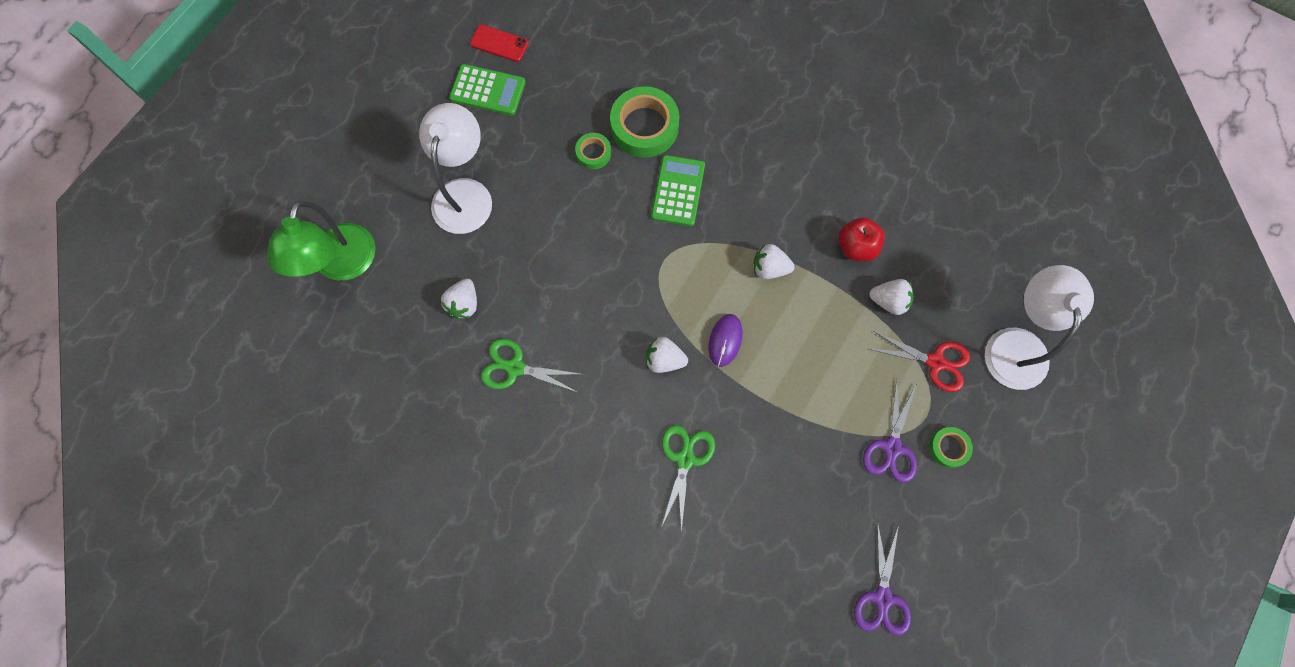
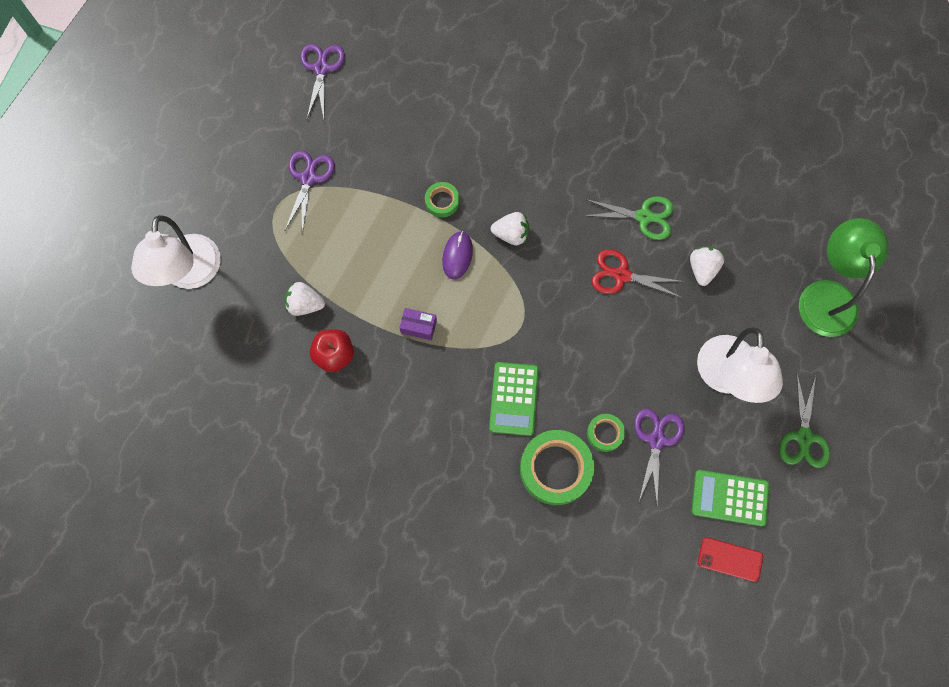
camera: 175 degrees right, 0 degrees up
(545, 144) = (656, 440): none -> purple scissors
(685, 459) = (485, 155): green scissors -> green scissors (803, 437)
(769, 268) = (418, 327): white strawberry -> purple box
(935, 362) = (265, 252): red scissors -> red scissors (621, 275)
(948, 448) = (259, 181): green tape -> green tape (442, 201)

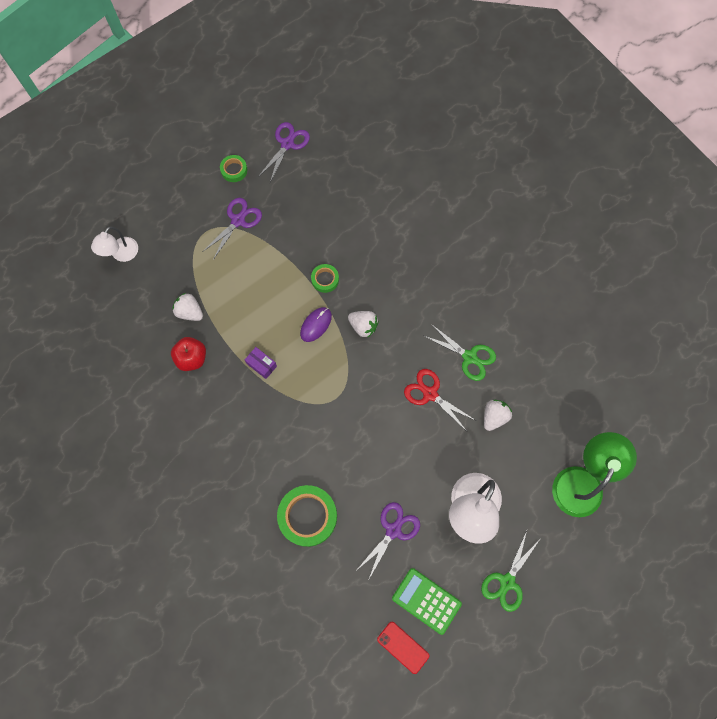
camera: 25 degrees right, 0 degrees up
(190, 274) = (121, 254): white lamp -> white lamp, size x0.59
(513, 399) = (303, 450): green calculator -> none
(605, 433) = (357, 507): green tape -> green tape (234, 170)

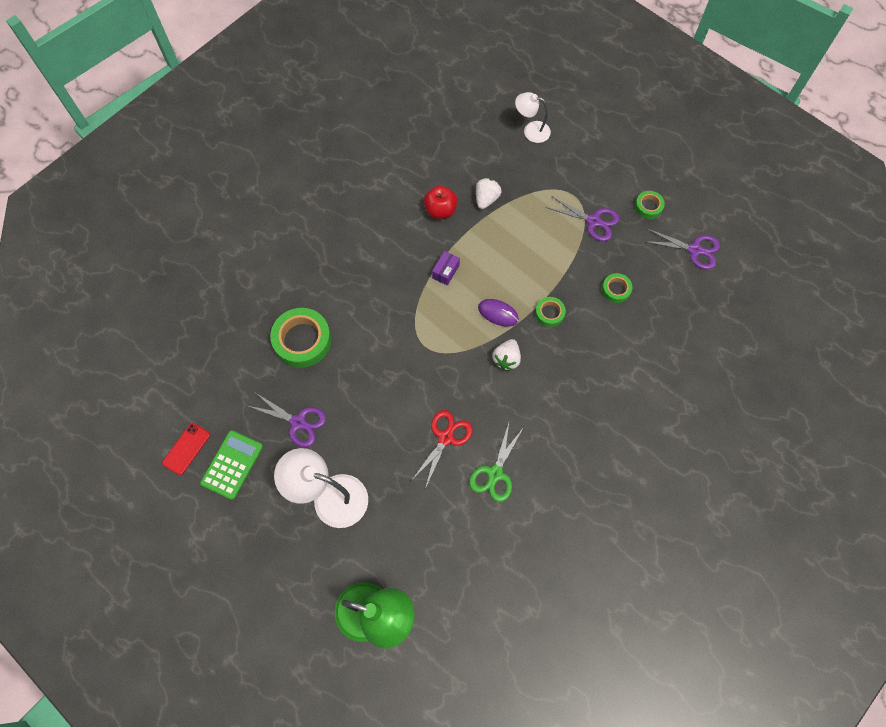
camera: 80 degrees right, 5 degrees down
(313, 218) = (616, 289): none -> green tape
(494, 417) = (432, 509): white strawberry -> none
(507, 582) = (258, 544): green scissors -> none

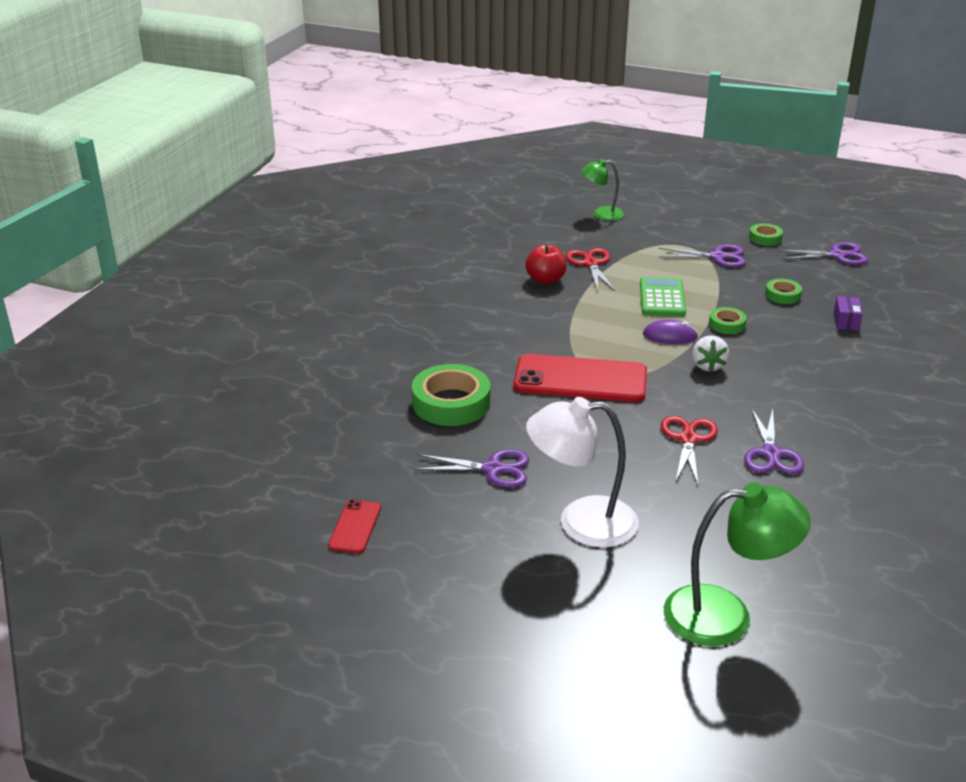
camera: 20 degrees left, 35 degrees down
(232, 465) = (429, 526): green calculator -> green calculator (662, 298)
(405, 344) = (580, 379): none -> red phone
(446, 271) = (586, 319): purple box -> purple box (846, 321)
(486, 199) = (590, 264): white strawberry -> red scissors
(495, 474) = (771, 454): green scissors -> purple scissors
(531, 130) = (601, 214): white lamp -> green lamp

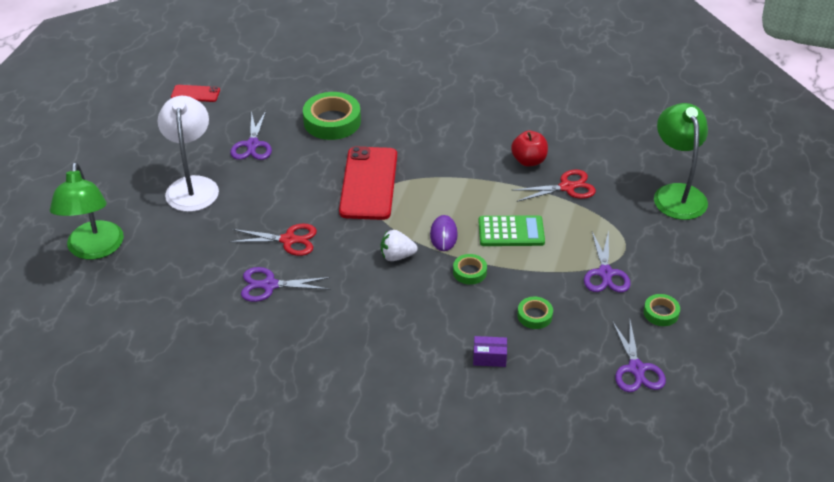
camera: 85 degrees right, 10 degrees up
(601, 214) = (676, 194): green lamp -> green lamp, size x1.69

